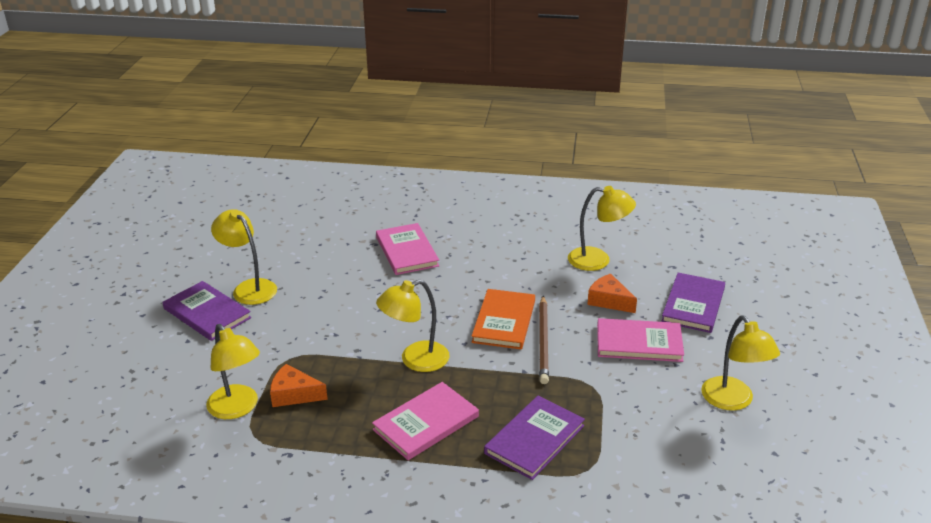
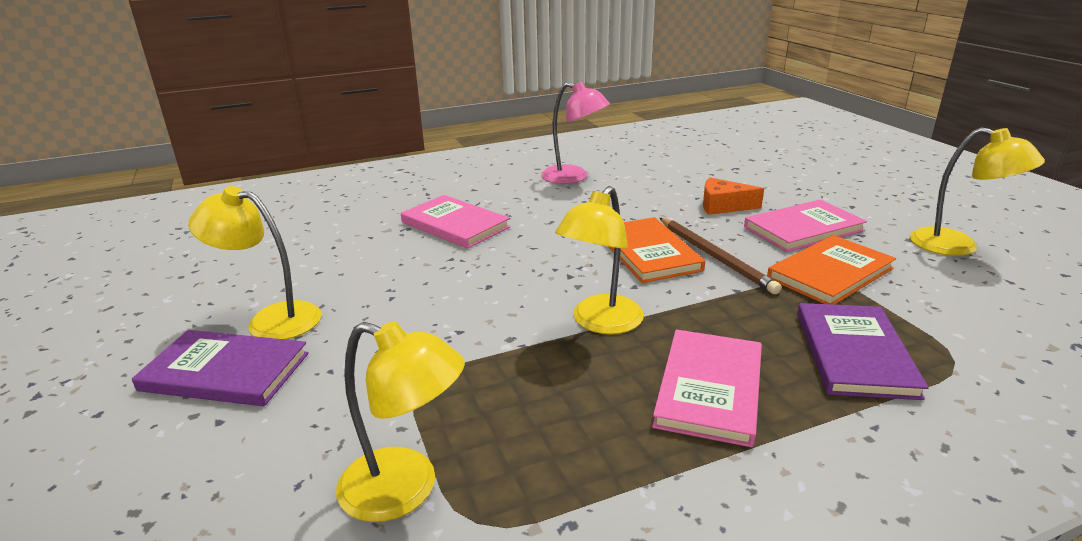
camera: 30 degrees left, 5 degrees down
(294, 394) = (481, 429): orange cheese -> none
(533, 233) = (573, 177): none -> pink lamp
(598, 260) = (665, 180): yellow lamp -> none
(603, 384) = (830, 273): none -> orange book
(693, 305) = (798, 188): purple book -> none

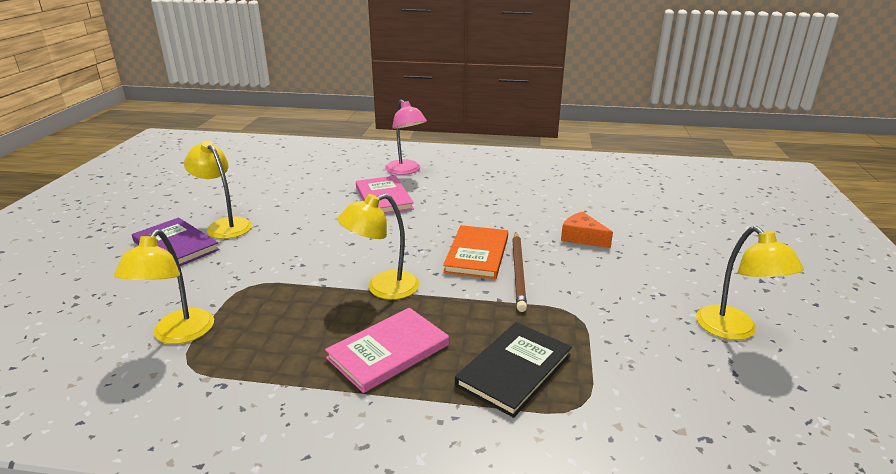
camera: 30 degrees right, 0 degrees up
(406, 490) = (178, 335): yellow lamp -> yellow lamp turned 45 degrees clockwise
(573, 177) = (503, 185): pink lamp -> pink lamp (406, 171)
(803, 229) = (619, 274): pink book -> none
(830, 273) = (586, 312): orange book -> none
(854, 353) = (514, 370): purple book -> black book

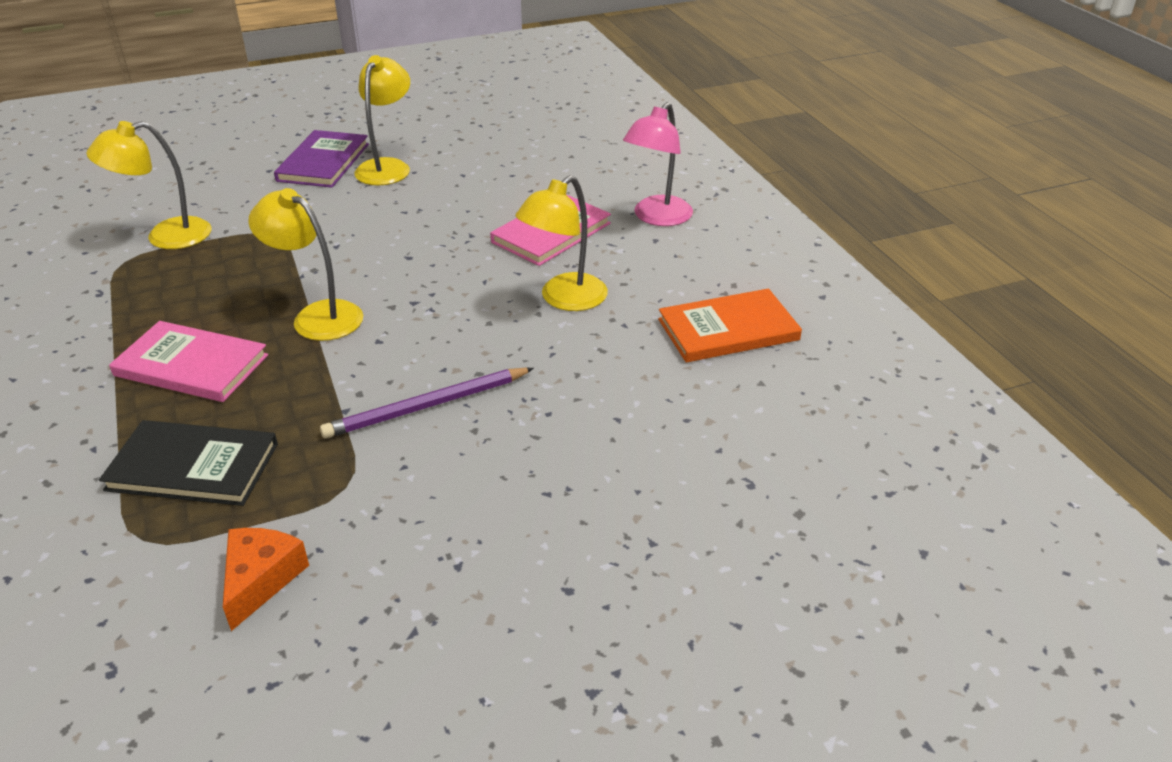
camera: 60 degrees right, 10 degrees up
(477, 254) = (451, 357): orange book -> orange book (728, 330)
(518, 272) = (427, 406): brown pencil -> purple pencil
(582, 237) = (582, 439): orange cheese -> orange cheese (260, 579)
(734, 330) = (391, 670): yellow lamp -> yellow lamp (564, 299)

